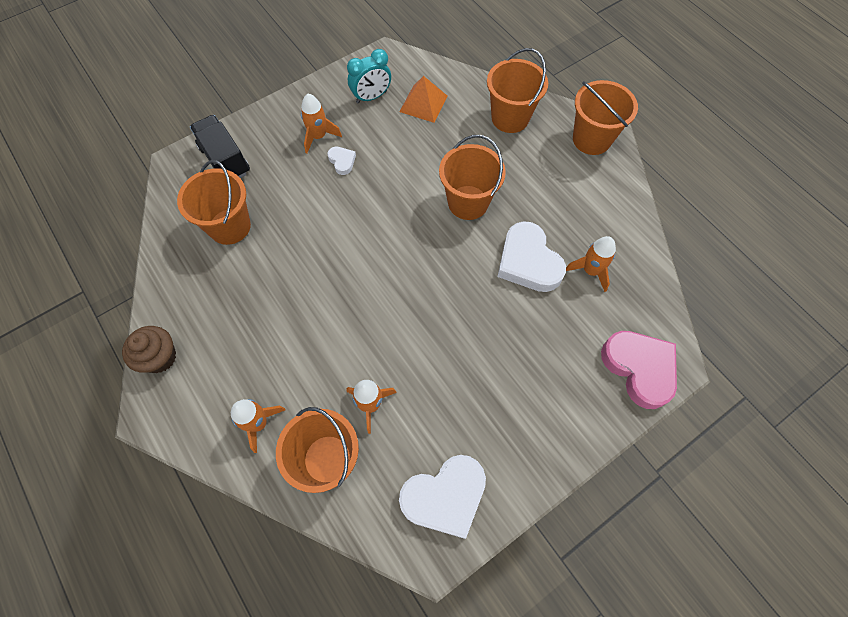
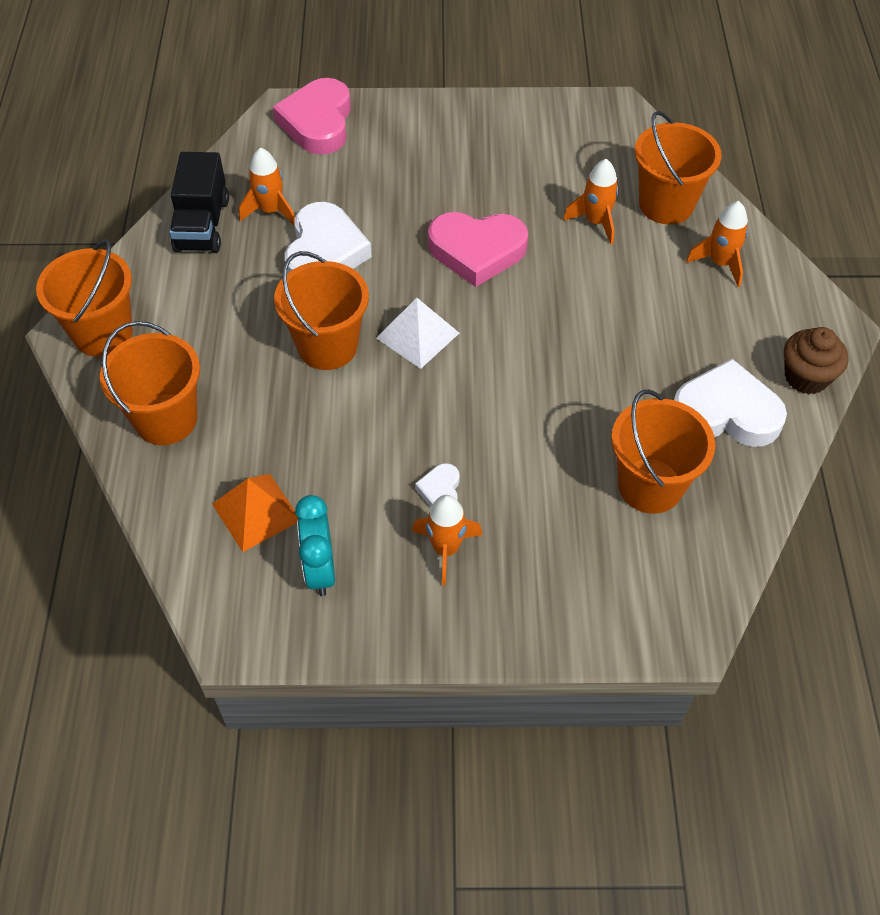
camera: 145 degrees left, 10 degrees down
(225, 160) = (607, 593): black truck -> black truck (202, 225)
(371, 97) = (320, 569): turquoise clock -> turquoise clock turned 105 degrees counterclockwise
(423, 240) = (418, 335): none -> white pyramid
(435, 324) = (477, 251): none -> pink heart
(445, 497) = (576, 132): white heart -> white heart (726, 412)

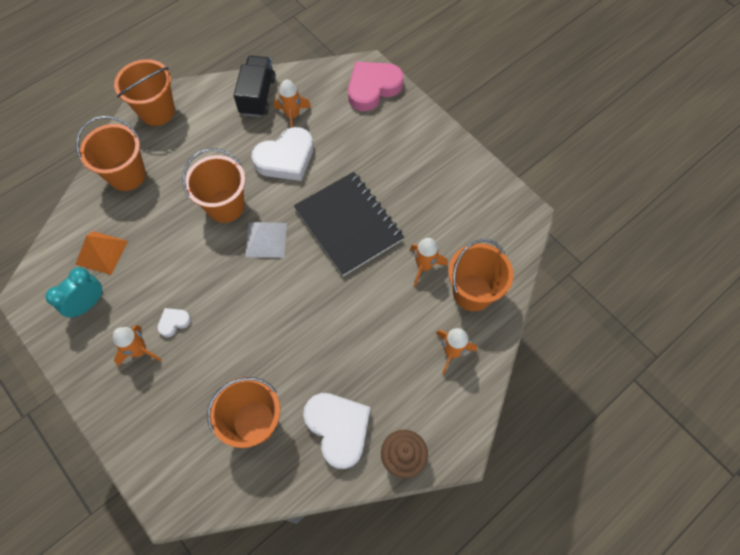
camera: 50 degrees right, 10 degrees up
(202, 225) = (257, 96): black truck -> black truck turned 135 degrees clockwise
(477, 251) = (348, 224): pink heart -> black notebook

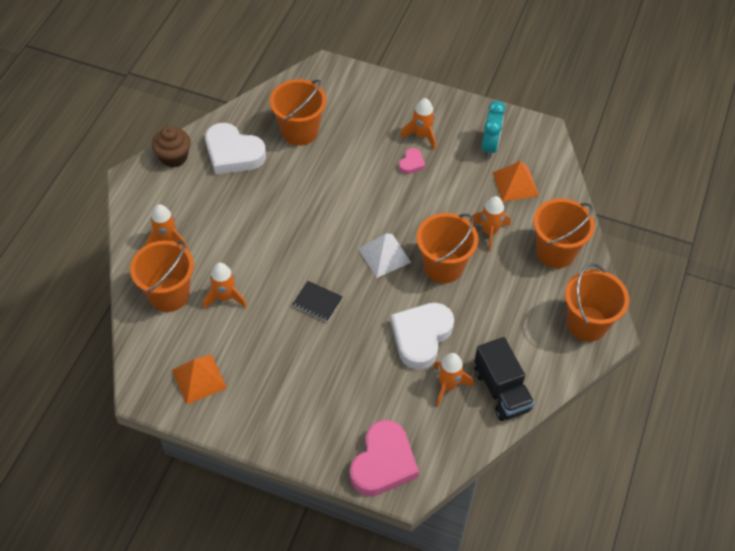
camera: 150 degrees right, 10 degrees down
(163, 218) = (489, 232): none -> orange rocket
(174, 322) = (411, 163): white heart -> pink heart
(348, 224) = (317, 302): black notebook -> black notebook, size x0.42
(477, 205) = (199, 379): none -> orange pyramid

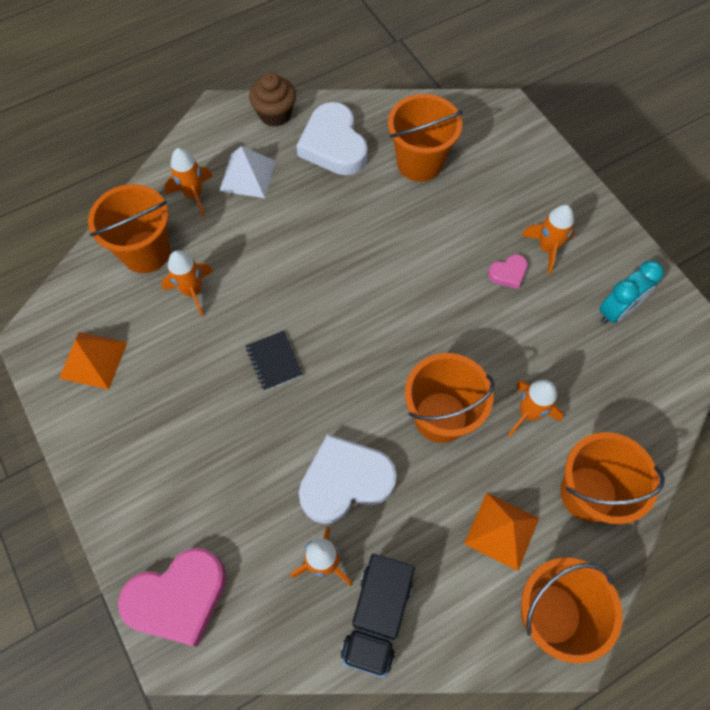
camera: 40 degrees right, 10 degrees up
(384, 255) = (388, 358): white pyramid -> white pyramid (247, 175)
(515, 184) = (609, 376): orange pyramid -> orange pyramid (502, 531)

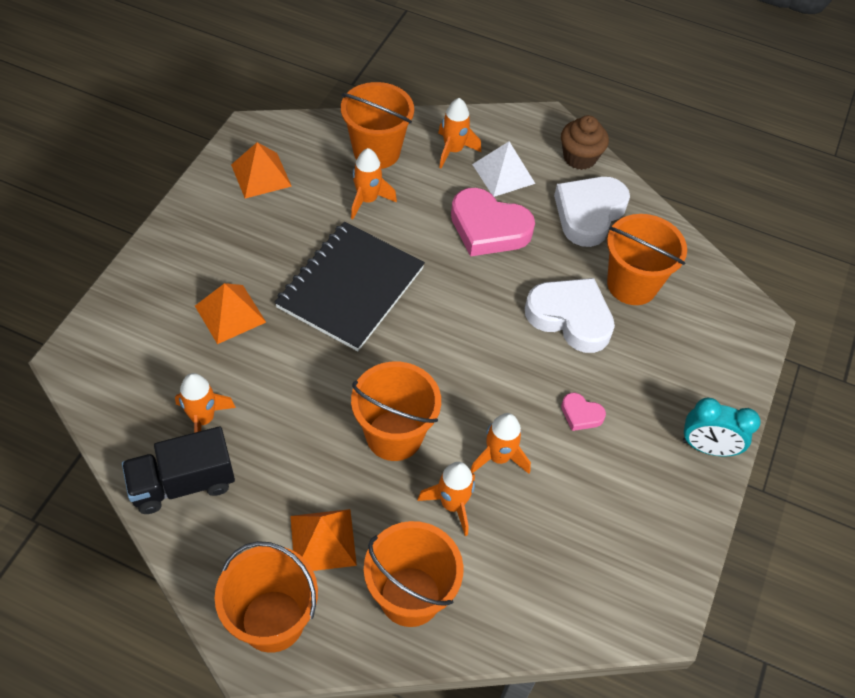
camera: 50 degrees right, 10 degrees down
(178, 598) = (112, 338): pink heart -> pink heart (488, 228)
(228, 476) = (230, 314): none -> orange pyramid
(274, 361) = (350, 288): black notebook -> black notebook, size x2.38
(345, 481) = (283, 396): white heart -> white heart (570, 317)
(547, 248) = (636, 433): orange rocket -> orange rocket (498, 457)
(617, 311) = (621, 528): turquoise clock -> turquoise clock (707, 447)

